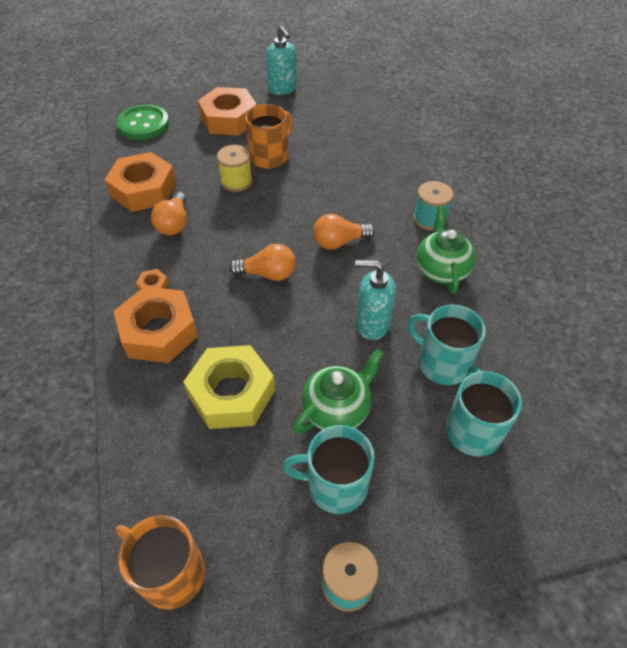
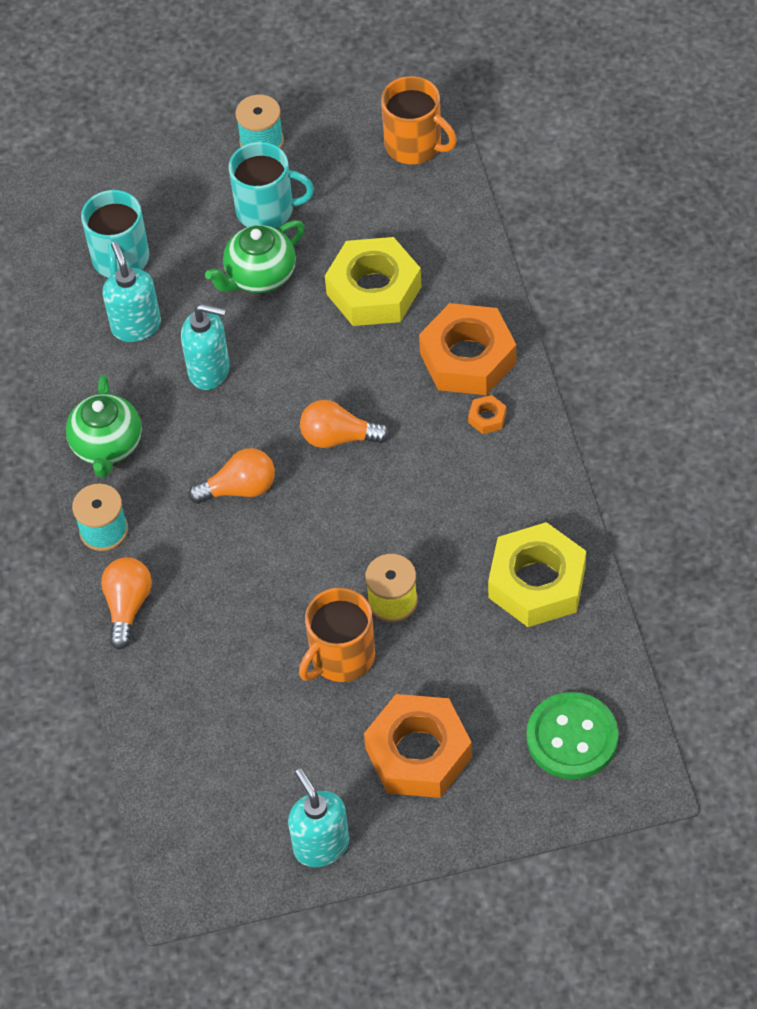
camera: 175 degrees left, 5 degrees up
(144, 190) = (537, 582): orange nut -> yellow nut
(174, 224) = (477, 518): orange light bulb -> orange light bulb (127, 606)
(442, 363) = (136, 326): turquoise mug -> turquoise soap dispenser

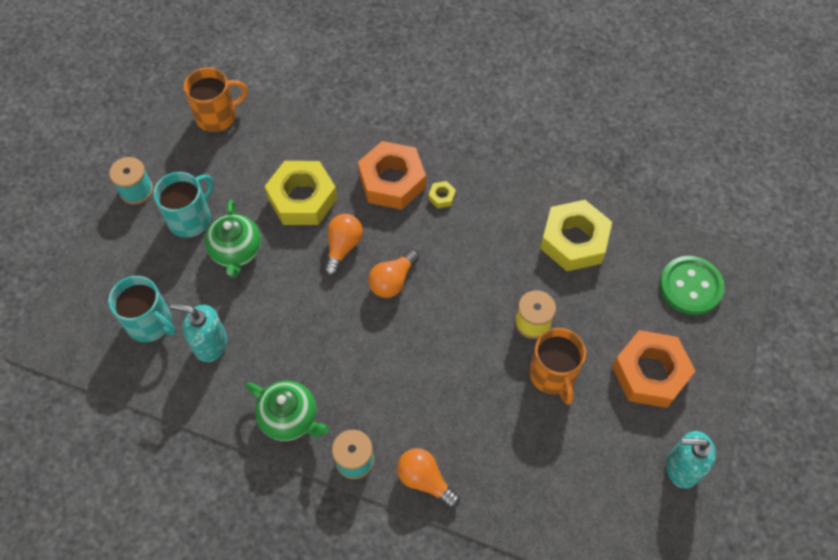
camera: 60 degrees left, 5 degrees up
(209, 370) = (283, 322): turquoise soap dispenser -> none
(239, 488) = (386, 358): orange light bulb -> orange light bulb (343, 247)
(487, 418) = (442, 197): orange nut -> yellow nut

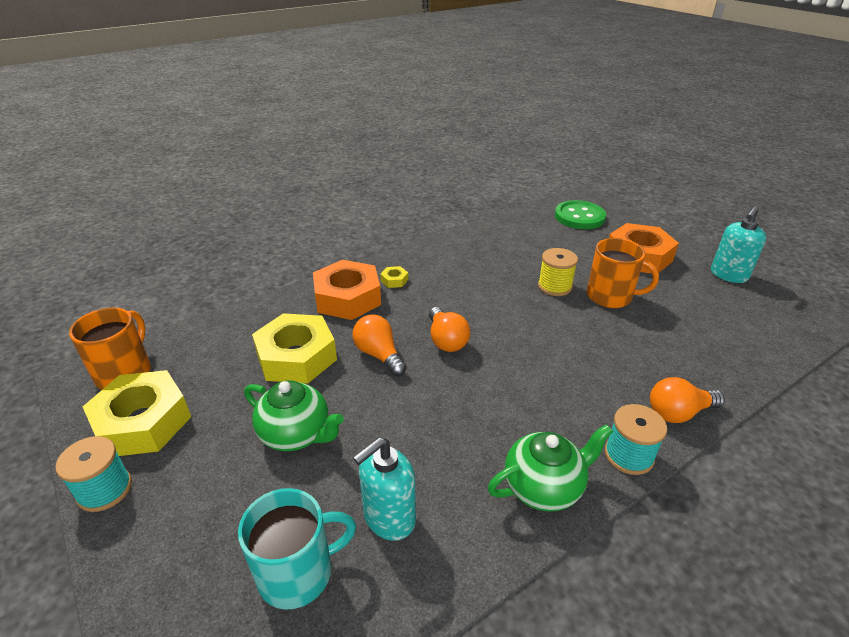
camera: 55 degrees left, 25 degrees down
(190, 218) = (208, 455): turquoise mug -> none
(574, 241) = (499, 242): yellow nut -> yellow nut (143, 422)

